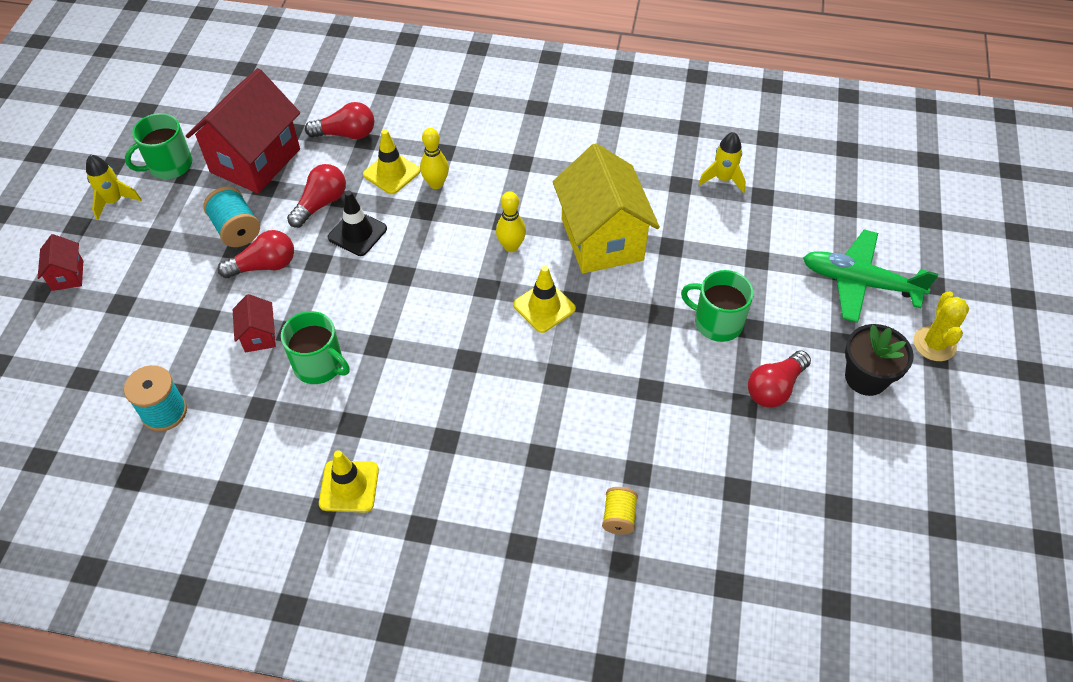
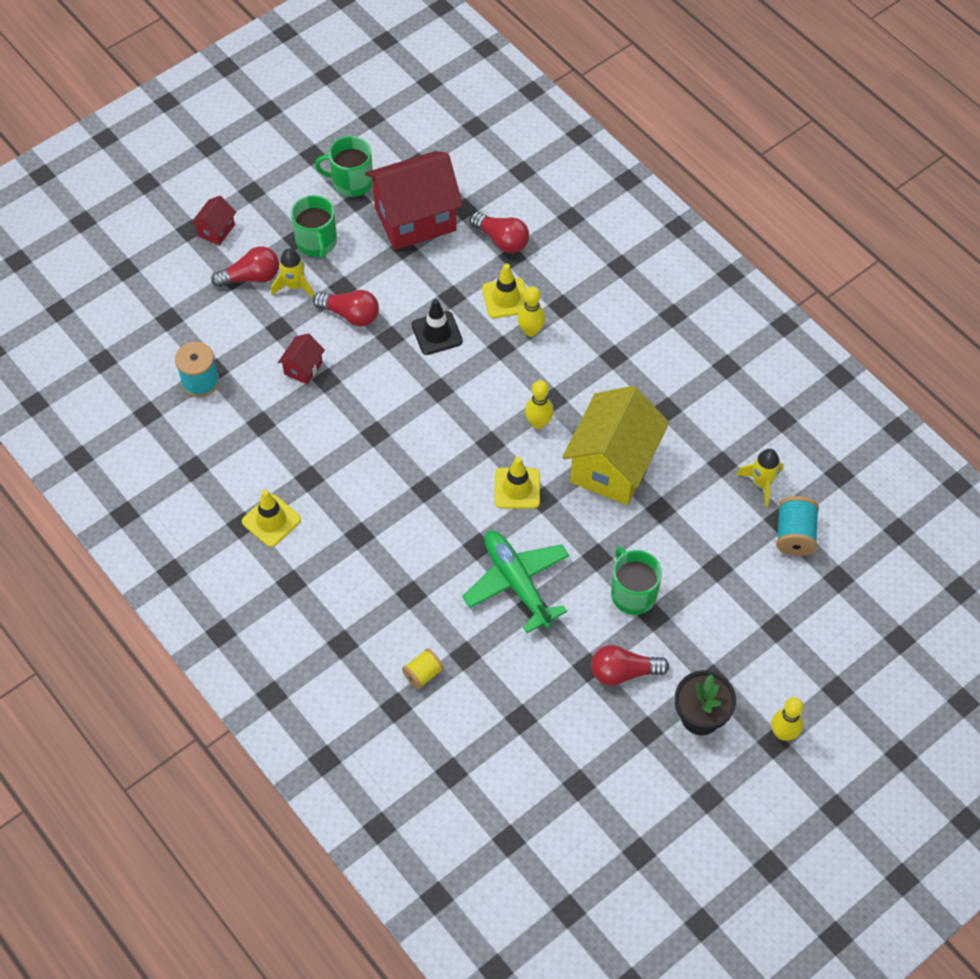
camera: 40 degrees right, 5 degrees up
(114, 201) = (290, 188): yellow rocket -> yellow rocket (294, 286)
(236, 230) = (355, 271): turquoise spool -> turquoise spool (794, 535)
(319, 365) = (324, 419): green mug -> green mug (316, 242)
(321, 204) = (432, 290): red light bulb -> red light bulb (251, 277)
(859, 283) = (778, 645): green plane -> green plane (516, 583)
(934, 344) = (783, 733): yellow cactus -> yellow bowling pin

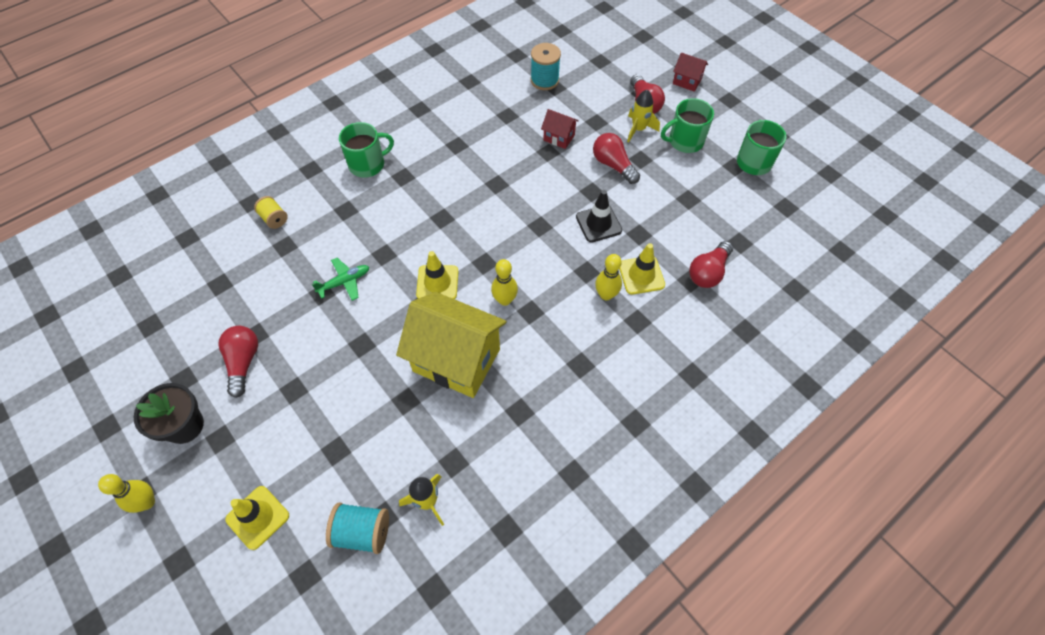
camera: 90 degrees right, 0 degrees up
(271, 520) = (421, 125): yellow traffic cone -> yellow traffic cone (257, 517)
(350, 314) = (613, 165): red light bulb -> red light bulb turned 120 degrees clockwise
(415, 219) = (721, 206): red house -> none
(516, 583) = (344, 282): green plane -> green plane, size x0.55
(632, 593) = (320, 373): green mug -> green mug (368, 164)

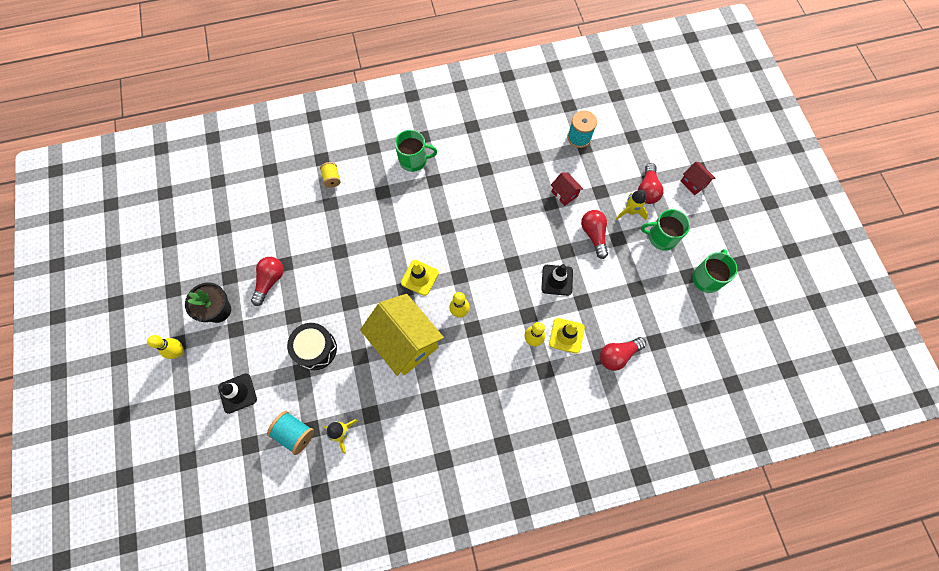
camera: 25 degrees right, 10 degrees up
(257, 517) = (237, 393): yellow traffic cone -> black traffic cone
(343, 416) = (315, 349): none -> black drum
(344, 282) = (358, 249): green plane -> none

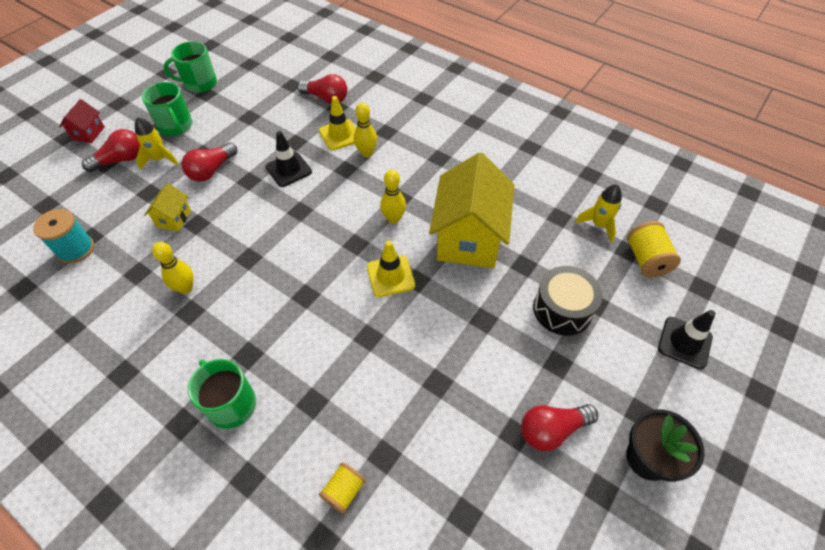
camera: 130 degrees left, 15 degrees down
(179, 352) = (736, 453): yellow bowling pin -> yellow bowling pin (185, 288)
(294, 433) = (646, 260): turquoise spool -> yellow spool
(564, 194) = (174, 218): red house -> yellow house

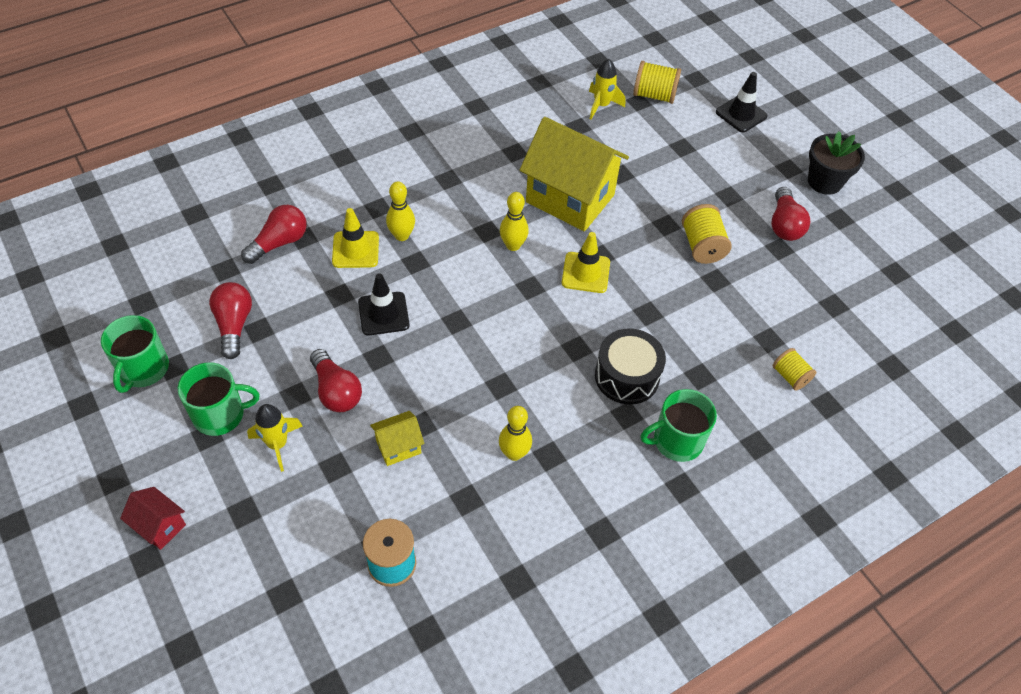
camera: 70 degrees left, 0 degrees up
(121, 160) = (249, 491): red light bulb -> red light bulb (234, 325)
(174, 218) = (398, 446): yellow house -> yellow house turned 60 degrees counterclockwise
(474, 358) = (702, 246): none -> yellow spool
(562, 309) = (678, 169): black drum -> black drum (627, 376)

